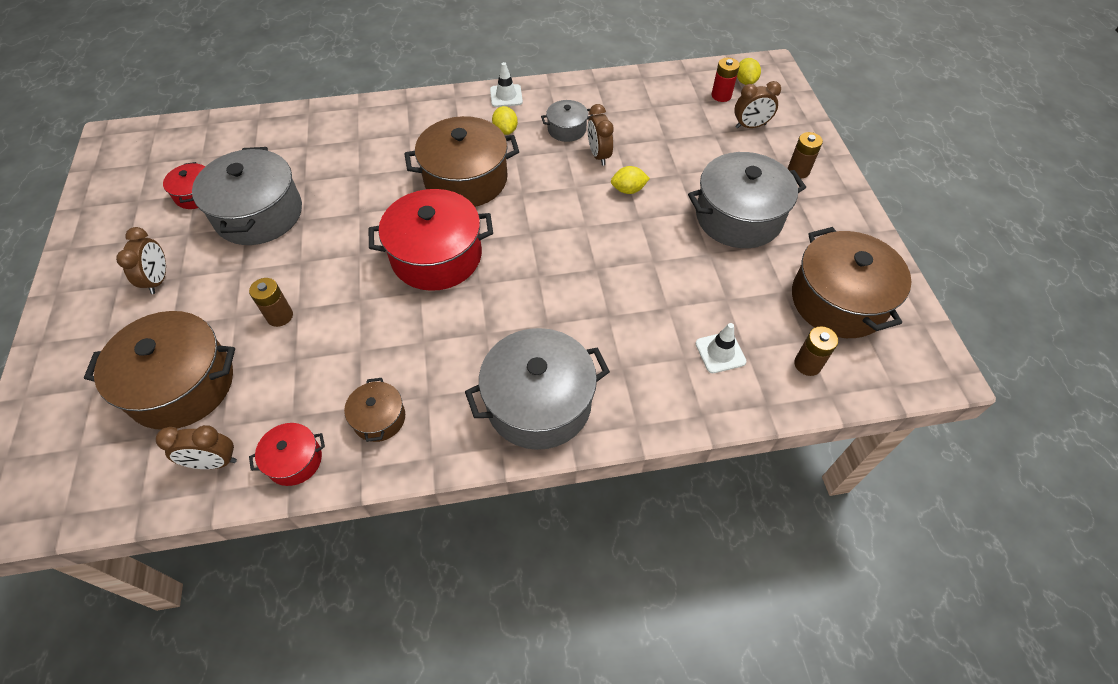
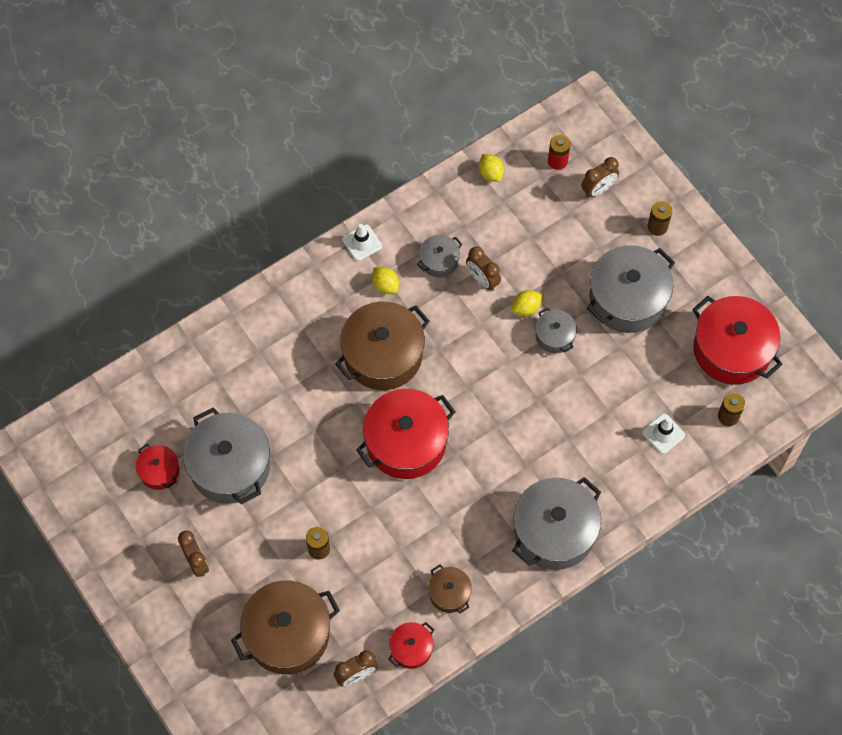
camera: 25 degrees left, 10 degrees up
(644, 222) = (554, 336): none -> grey pot
(745, 81) = (572, 133): yellow lemon -> yellow lemon (490, 173)
(838, 300) = (732, 349): brown pot -> red pot

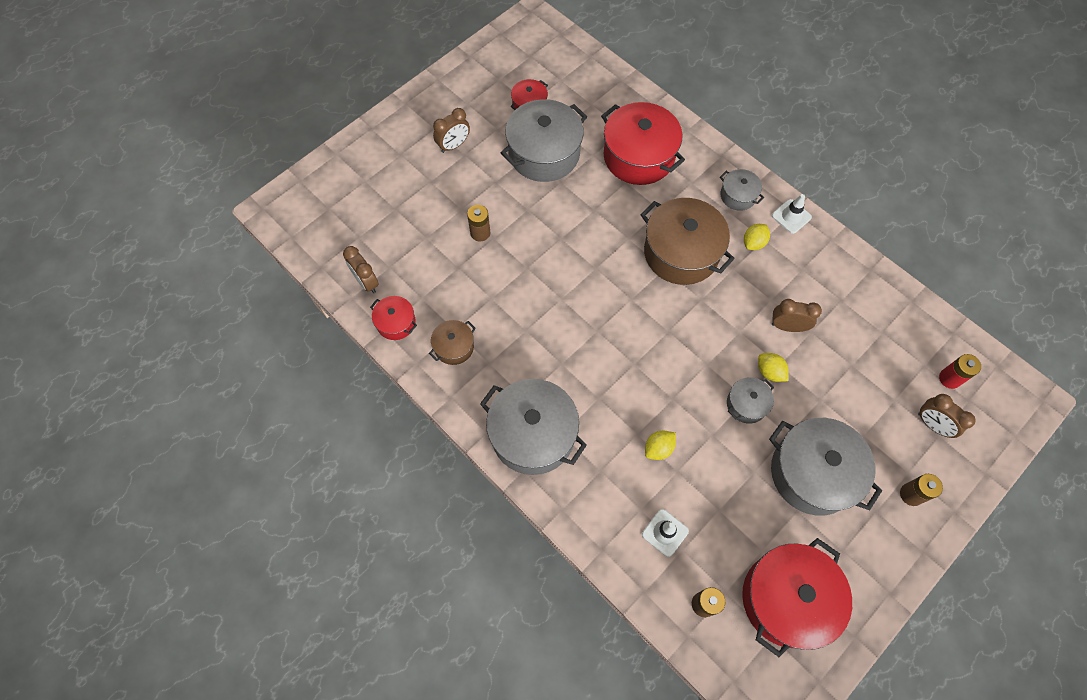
camera: 80 degrees right, 0 degrees up
(287, 634) = (398, 222): brown pot -> none
(406, 442) = (597, 286): red pot -> red pot (638, 156)
(439, 261) = (795, 285): grey pot -> grey pot (738, 196)
(482, 280) = (787, 326): brown clock -> brown clock turned 60 degrees clockwise
(490, 173) = (909, 316): yellow lemon -> yellow lemon (658, 448)

